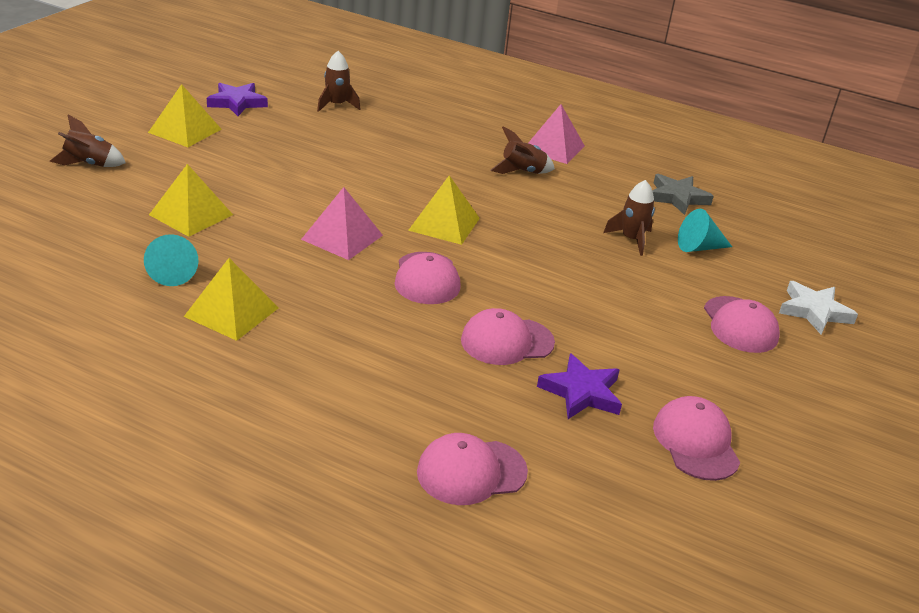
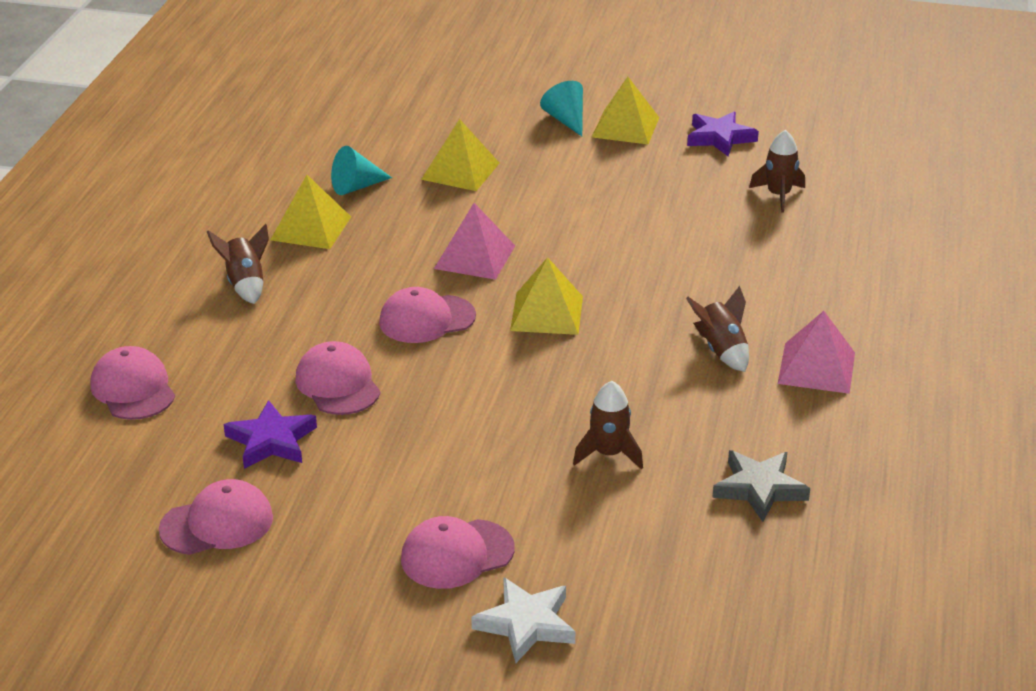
camera: 80 degrees right, 0 degrees up
(89, 164) = (515, 102): brown rocket -> brown rocket (245, 284)
(699, 247) = (628, 514): turquoise cone -> turquoise cone (566, 120)

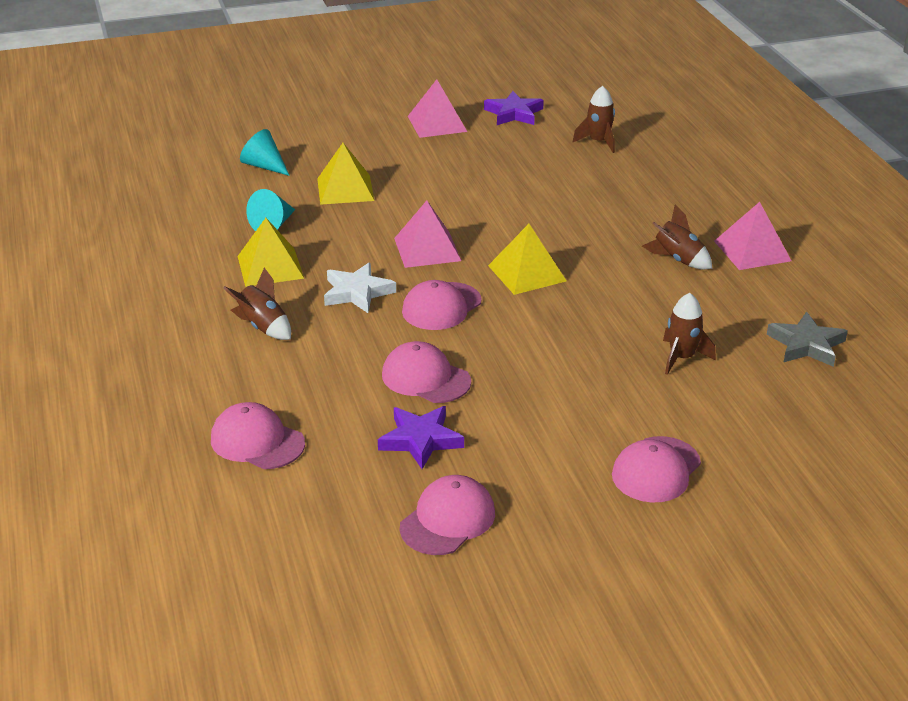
camera: 30 degrees left, 0 degrees up
(526, 624) = (759, 499): white star -> white star (357, 292)
(566, 120) = (386, 130): turquoise cone -> turquoise cone (264, 166)
(625, 127) = (437, 123): yellow pyramid -> pink pyramid

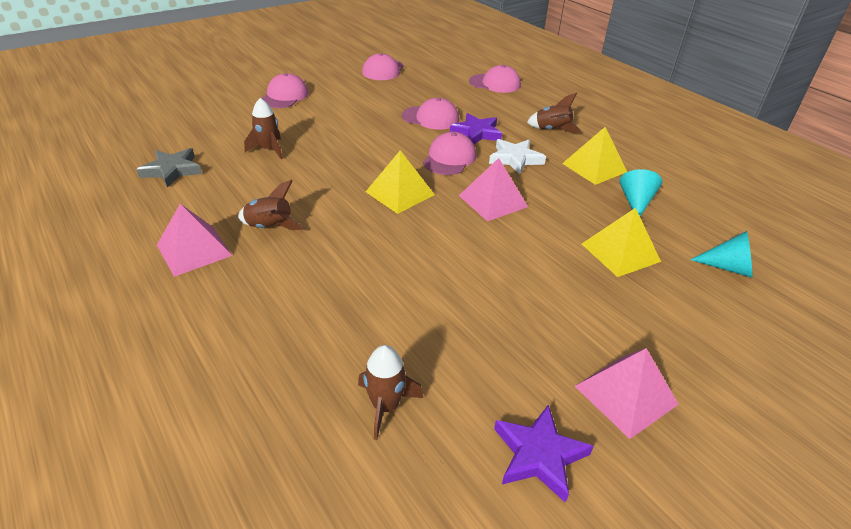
camera: 160 degrees right, 5 degrees up
(420, 440) = (414, 93): purple star -> purple star (476, 133)

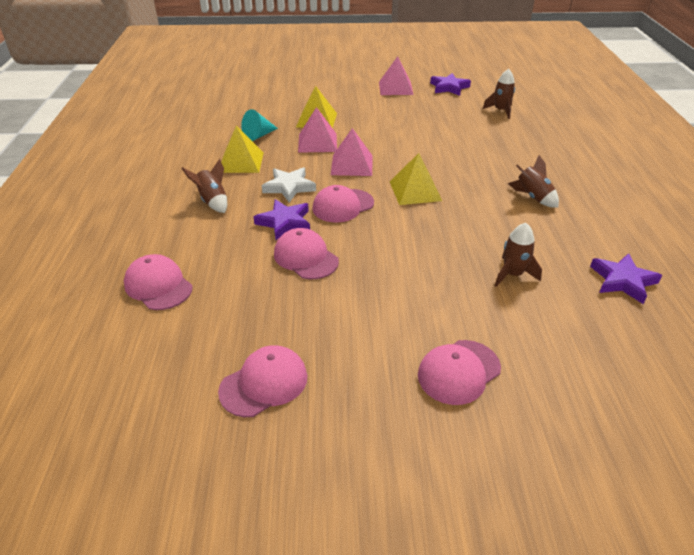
camera: 145 degrees left, 0 degrees up
(172, 170) = (622, 281): grey star -> purple star
(194, 250) = (594, 198): pink pyramid -> pink pyramid (317, 142)
(728, 267) = (273, 100): turquoise cone -> none

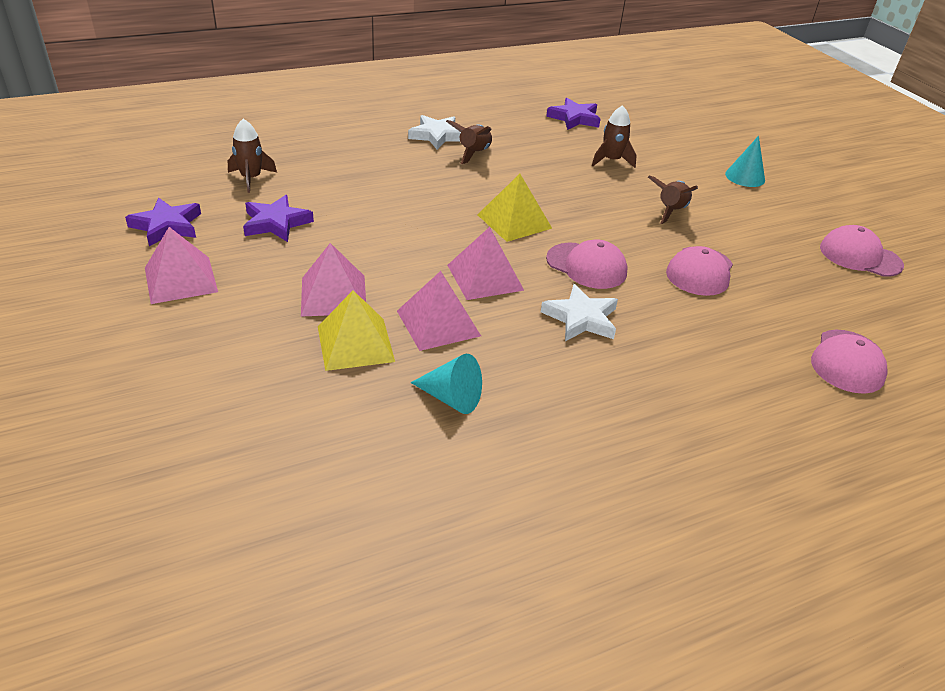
camera: 115 degrees left, 0 degrees up
(213, 201) = (671, 380): brown rocket -> brown rocket (670, 211)
(241, 162) = (551, 388): yellow pyramid -> none
(285, 222) = (656, 301): purple star -> purple star (276, 223)
(361, 120) = (333, 295): none -> pink pyramid
(459, 372) = (745, 177): pink cap -> turquoise cone
(569, 186) = (437, 136): none -> white star

